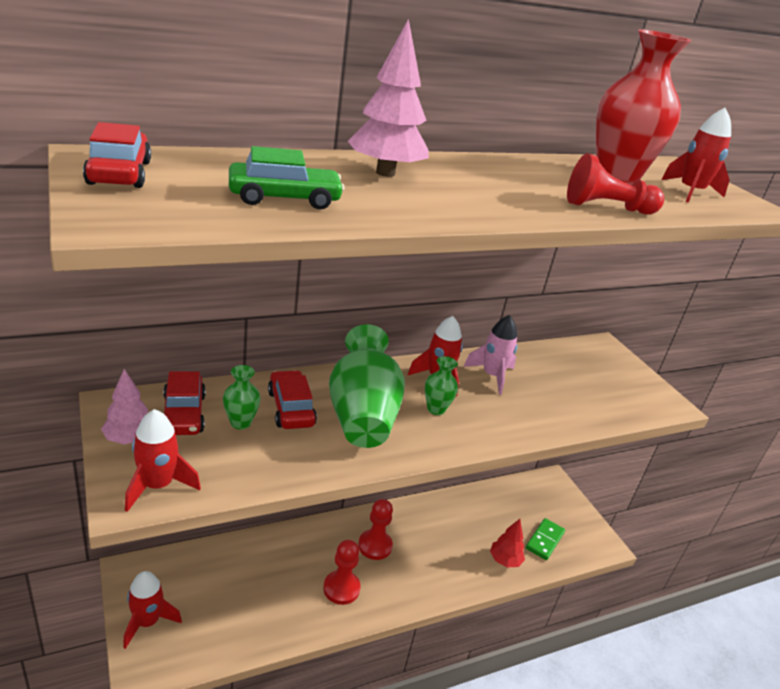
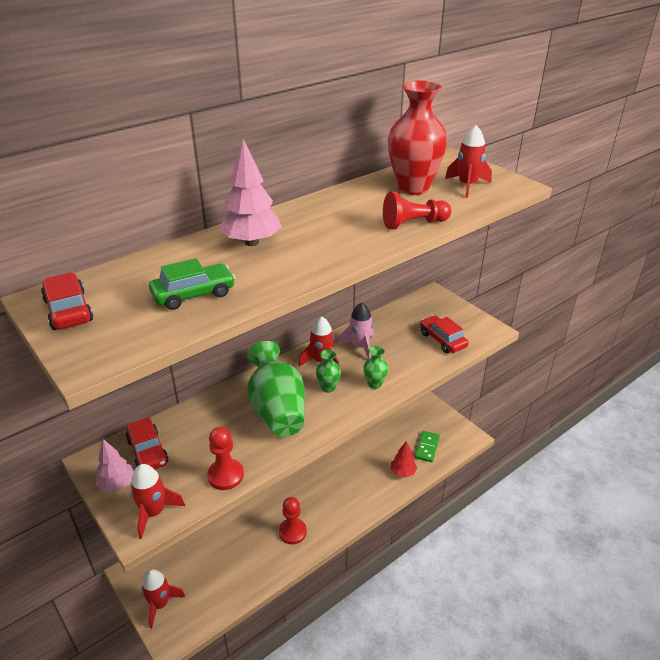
camera: 10 degrees left, 5 degrees up
(240, 423) = (192, 445): green vase -> green vase (374, 384)
(291, 408) = (224, 421): red car -> red car (442, 340)
(375, 546) = (306, 492): red pawn -> red pawn (225, 475)

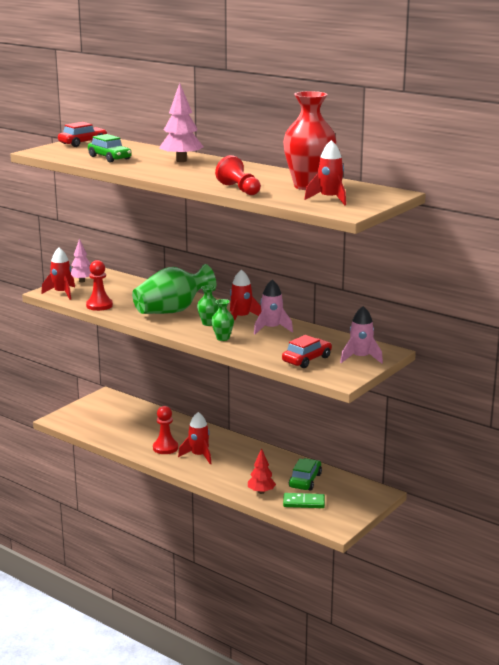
camera: 75 degrees right, 15 degrees down
(148, 451) = (113, 283): red car -> none
(160, 604) = (83, 410): red rocket -> red rocket (199, 456)
(390, 438) = (305, 480): none -> green car
(445, 310) = (360, 358): none -> pink rocket

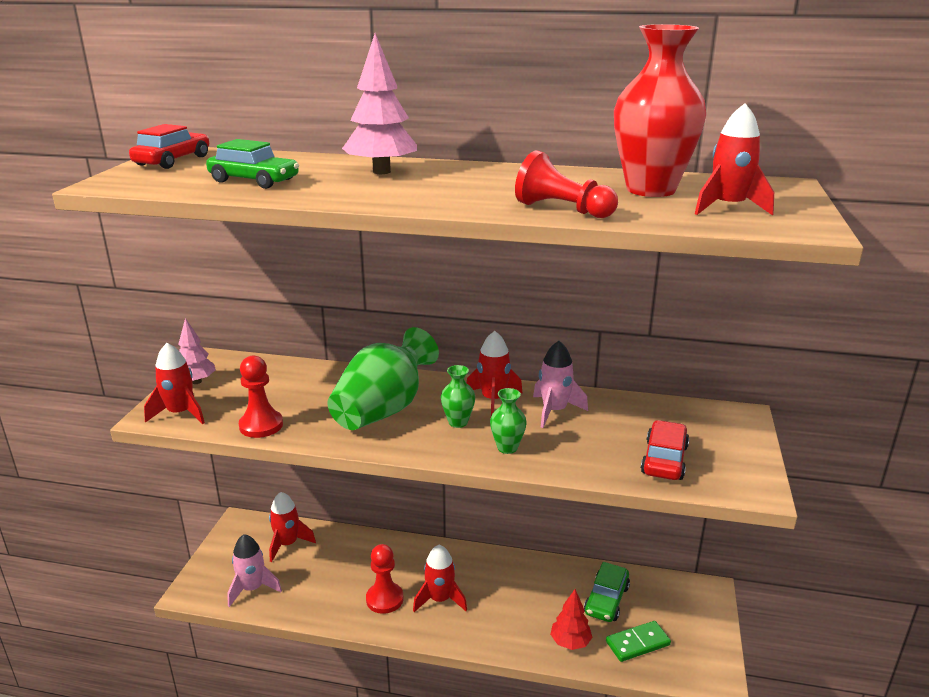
camera: 25 degrees left, 5 degrees up
(127, 411) = (287, 544): none -> red rocket
(305, 480) = (606, 600): green car -> green car turned 150 degrees counterclockwise
(360, 358) = (726, 437): pink rocket -> pink rocket (252, 588)

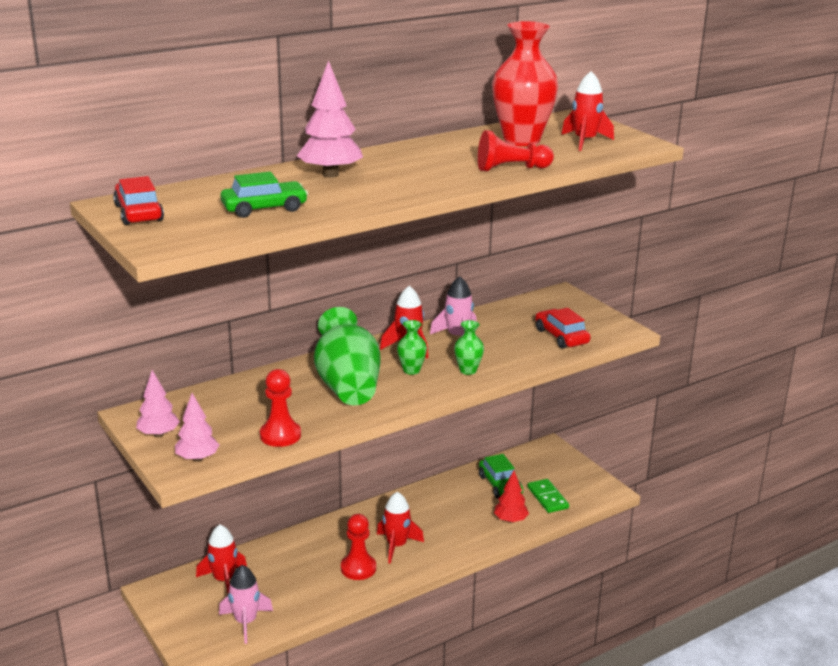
camera: 45 degrees left, 0 degrees up
(180, 413) = (197, 459): red rocket -> pink tree
(637, 643) = (547, 498): green domino -> green domino turned 45 degrees counterclockwise

